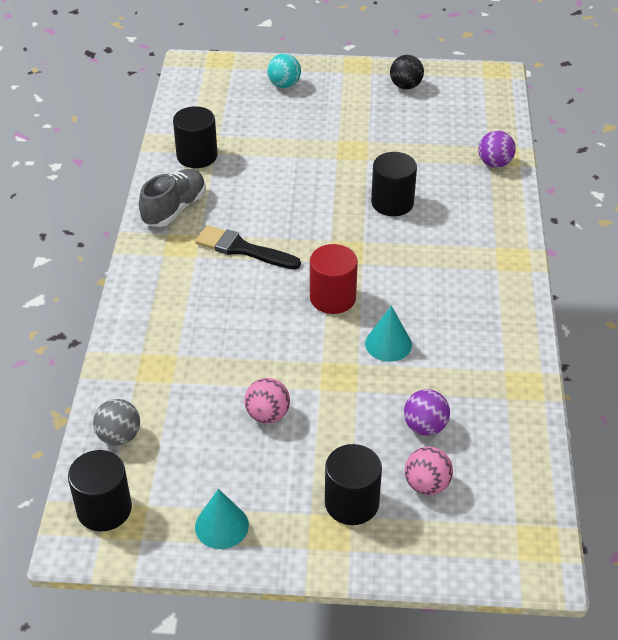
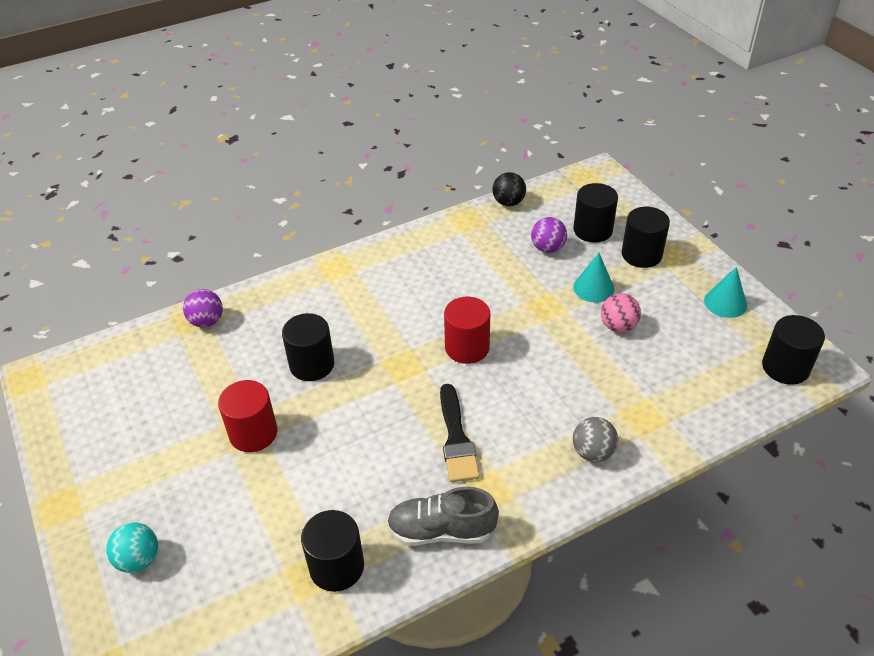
camera: 120 degrees left, 0 degrees up
(119, 436) = (725, 398): grey ball -> grey ball (593, 452)
(345, 154) = (253, 433): none -> red cylinder
(388, 344) = (489, 295): turquoise cone -> turquoise cone (593, 288)
(405, 86) = (92, 440): black ball -> black ball (508, 202)
(427, 485) = (592, 230): pink ball -> black cylinder

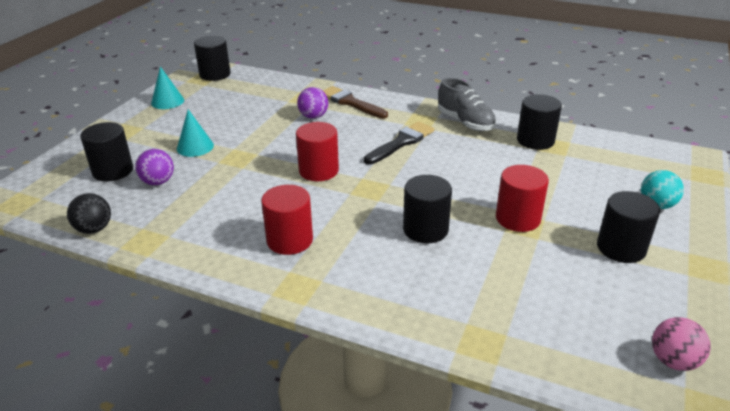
camera: 130 degrees left, 10 degrees down
(207, 321) = (467, 327): purple ball -> purple ball (313, 116)
(388, 285) = (289, 240): none -> red cylinder
(593, 452) = (351, 103): grey ball -> brown brush
(618, 326) = (230, 126): pink ball -> pink ball (673, 361)
(641, 255) = (133, 141): black cylinder -> black cylinder (621, 248)

